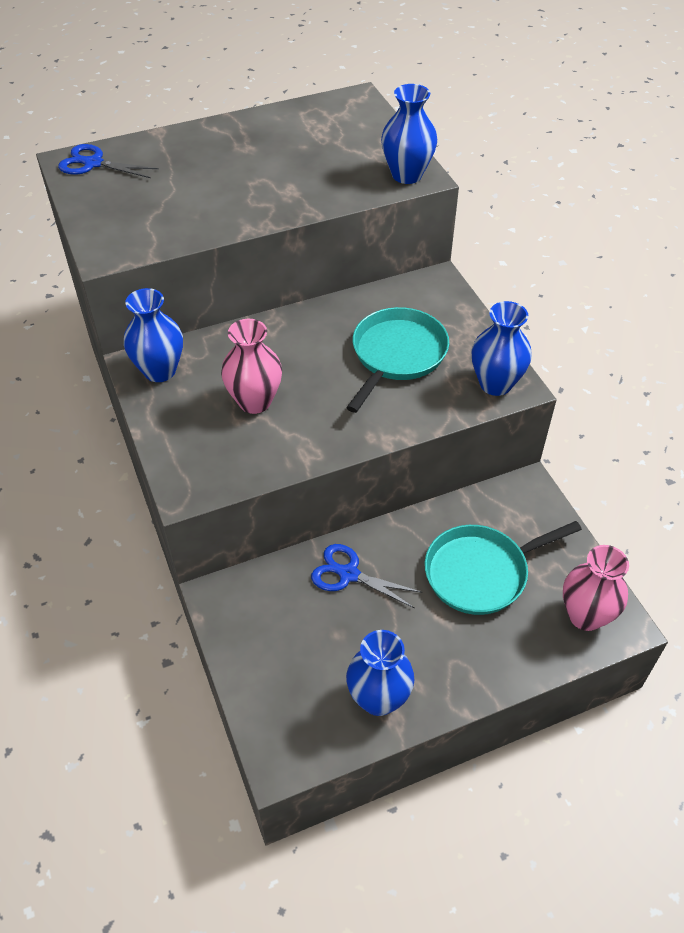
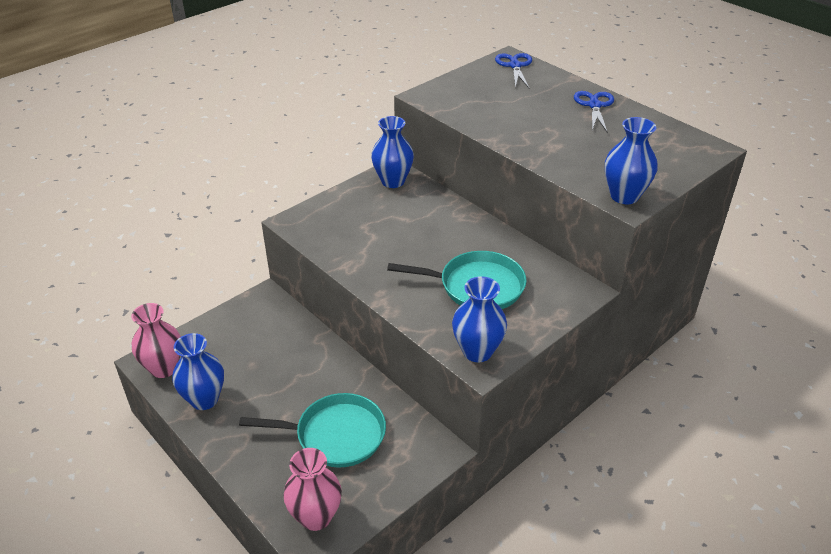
camera: 70 degrees right, 10 degrees down
(255, 401) = (386, 229): pink vase -> pink vase (164, 368)
(349, 574) = (306, 357): blue scissors -> blue scissors (594, 105)
(481, 572) = (335, 435): turquoise pan -> turquoise pan turned 135 degrees clockwise

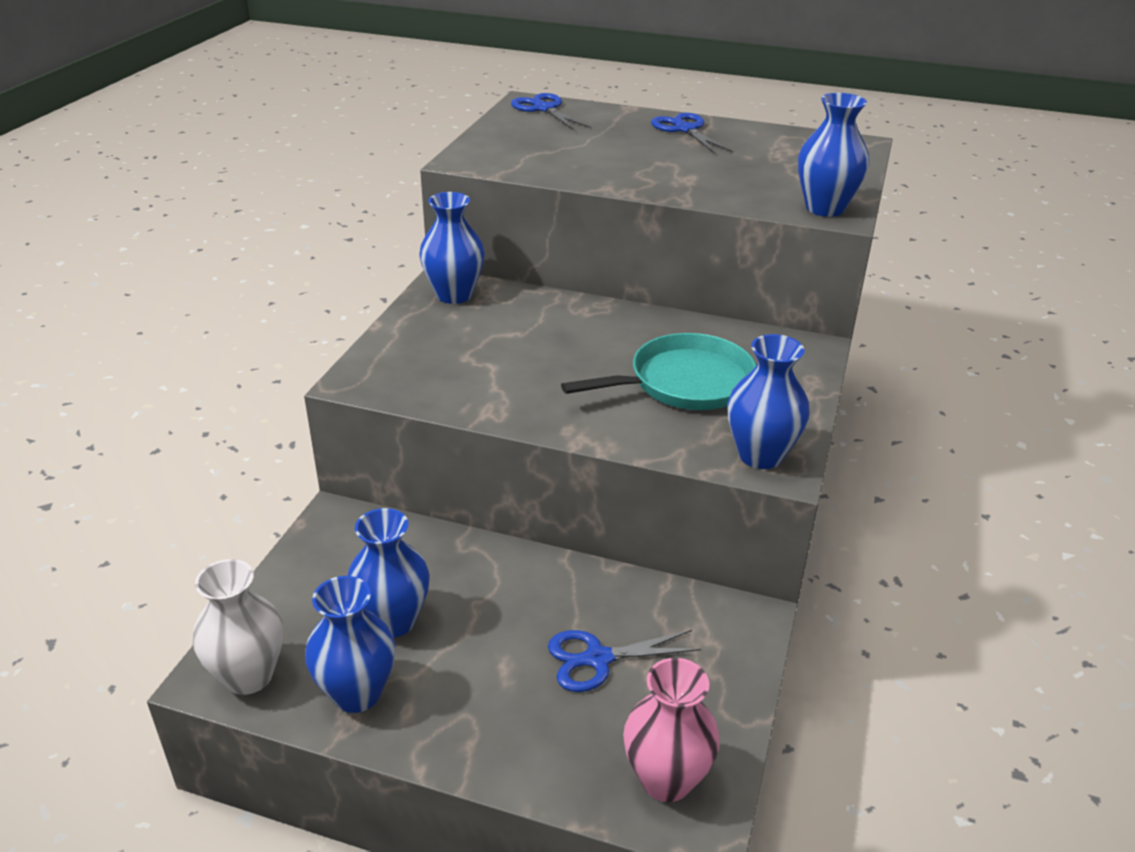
camera: 30 degrees left, 5 degrees down
(164, 368) = (248, 676): pink vase -> white vase
(250, 368) = (393, 621): none -> blue vase
(335, 435) = (598, 659): turquoise pan -> blue scissors

